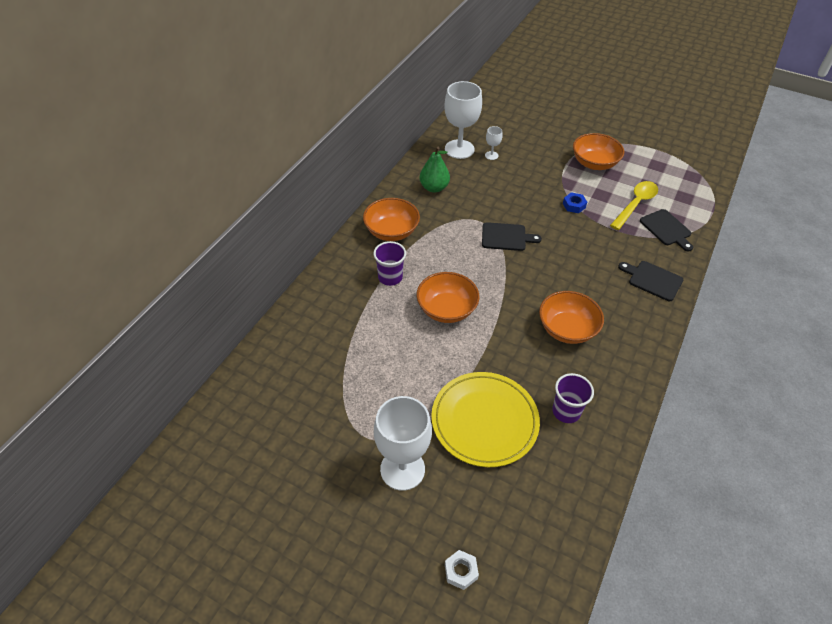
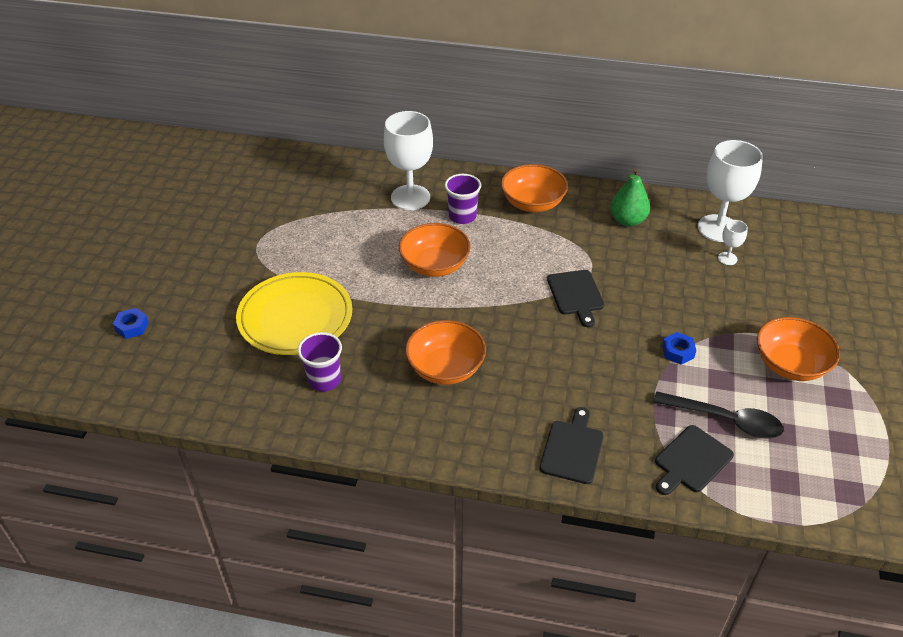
camera: 75 degrees right, 5 degrees down
(402, 469) = (228, 271): white goblet -> white goblet (410, 197)
(461, 571) = (132, 327): white nut -> blue nut
(635, 204) = (725, 420): yellow spoon -> black spoon

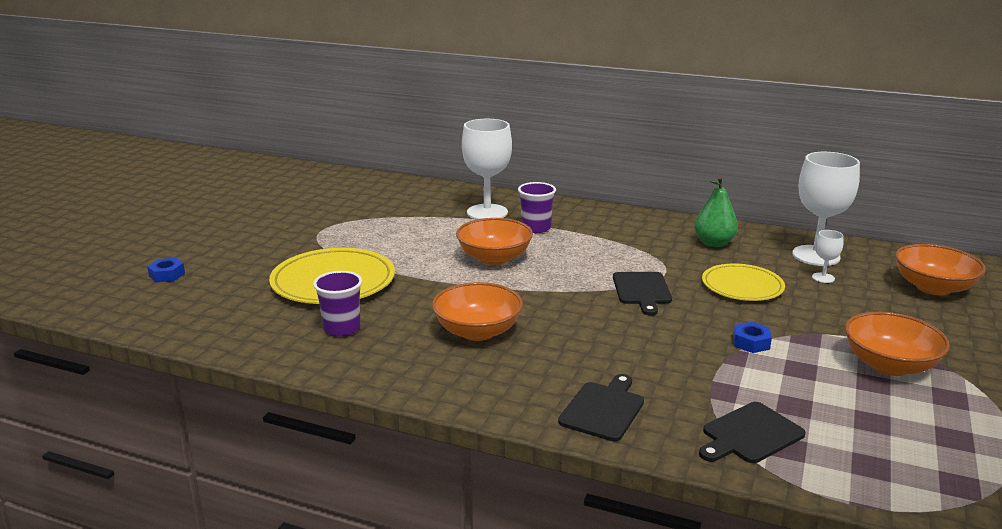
camera: 10 degrees right, 20 degrees down
(532, 203) = (613, 224): orange bowl -> orange bowl (933, 288)
(661, 279) = (742, 286): none -> yellow plate
(725, 420) = (800, 404): black spoon -> none

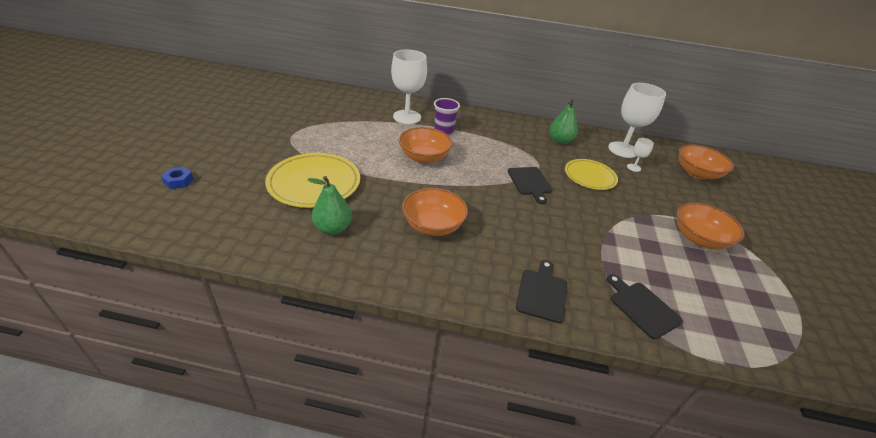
camera: 15 degrees left, 15 degrees up
(342, 328) = (333, 228): purple cup -> green pear
(750, 434) = (642, 307): black cutting board -> black cutting board turned 105 degrees clockwise
(751, 343) = (612, 224): blue nut -> none

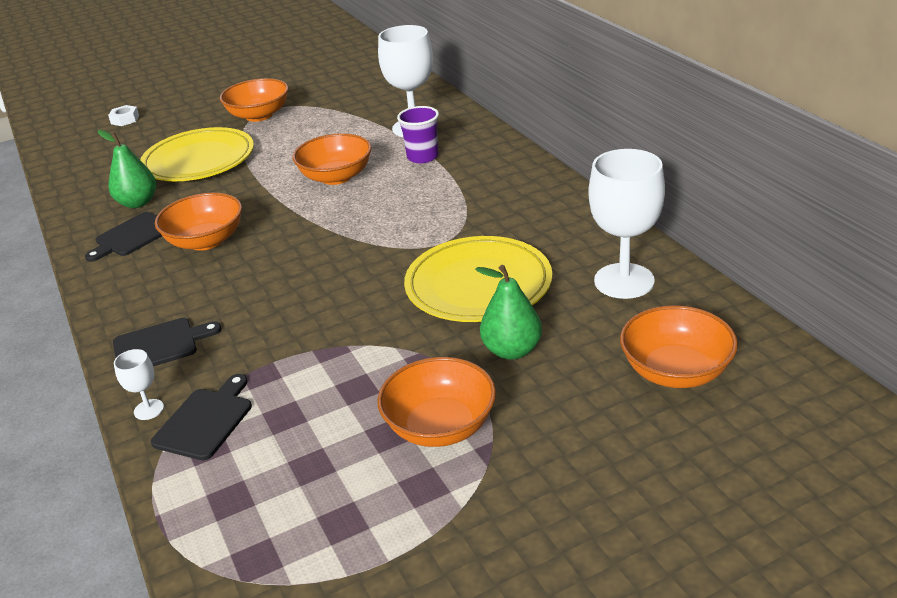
camera: 60 degrees right, 5 degrees down
(179, 181) = (125, 120): blue nut -> white nut
(294, 141) = (259, 115): none -> orange bowl
(530, 182) = (386, 253): black cutting board -> black cutting board (132, 236)
(560, 141) = (547, 228): green pear -> green pear (512, 350)
(590, 176) = (478, 285): yellow plate -> yellow plate, size x1.55
(633, 167) = (577, 308): white goblet -> white goblet (149, 409)

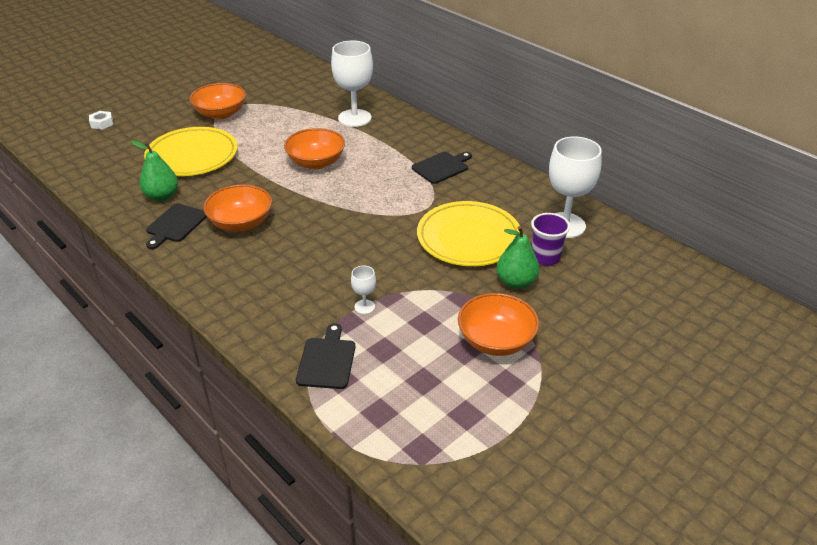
camera: 20 degrees left, 5 degrees up
(149, 409) = (278, 358): white goblet -> white goblet (364, 307)
(160, 345) = (255, 309): black cutting board -> black cutting board (442, 167)
(422, 157) = (374, 142): purple cup -> purple cup (545, 257)
(675, 371) = (626, 284): orange bowl -> none

